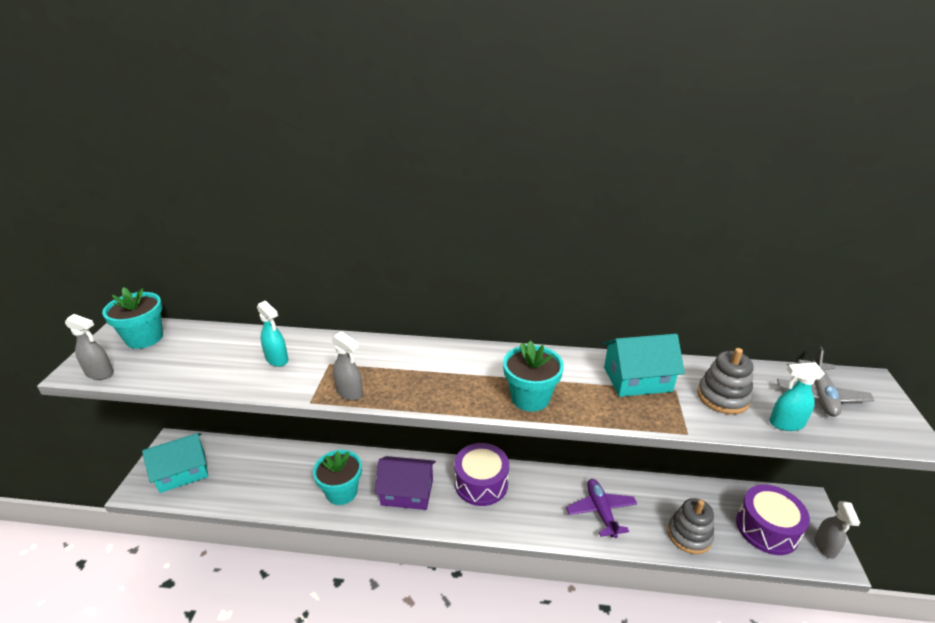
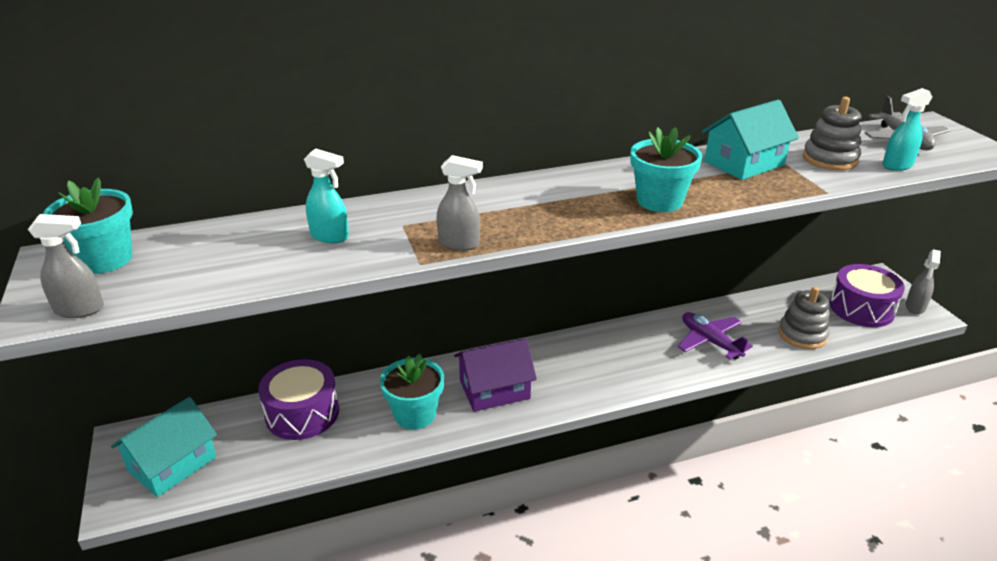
camera: 25 degrees left, 0 degrees up
(481, 483) = (571, 355): purple drum -> purple drum (302, 413)
(825, 547) = (915, 307): grey spray bottle -> grey spray bottle turned 45 degrees clockwise

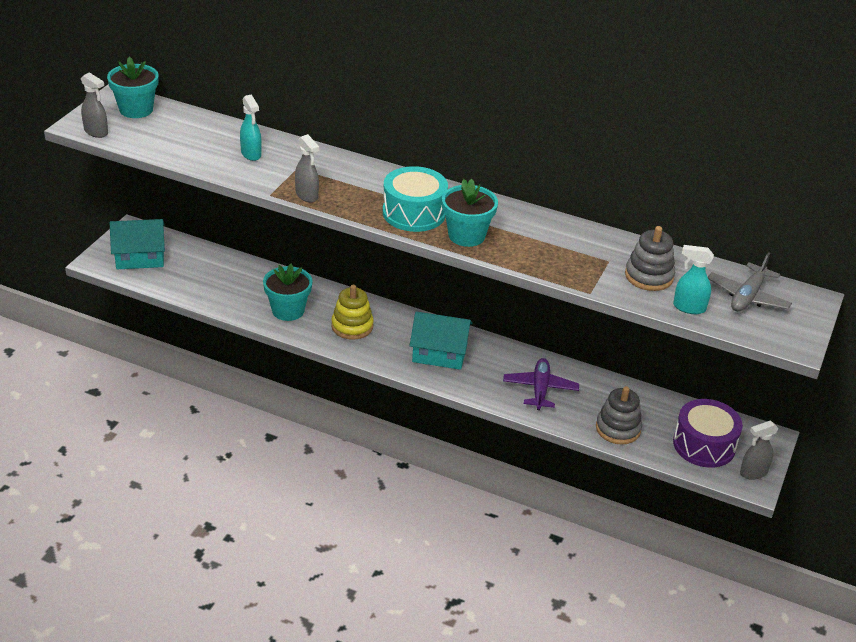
camera: 40 degrees right, 5 degrees up
(302, 413) = (231, 271): purple drum -> none
(494, 389) = (352, 326): purple house -> yellow stacking toy
(583, 206) = (414, 213): none -> turquoise drum
(744, 163) = (579, 244): turquoise house -> turquoise house (439, 353)

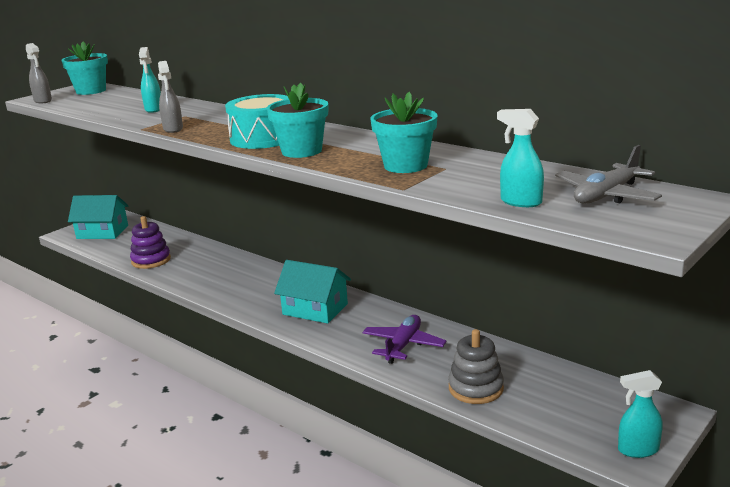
camera: 20 degrees right, 15 degrees down
(229, 298) = (151, 260): none -> purple stacking toy
(288, 310) = (195, 271): turquoise flower pot -> turquoise flower pot (405, 165)
(352, 326) = (244, 285): yellow stacking toy -> none
(649, 276) = (486, 179): grey stacking toy -> none
(704, 445) = (579, 413): purple drum -> none
(753, 472) = (637, 450): grey spray bottle -> turquoise spray bottle

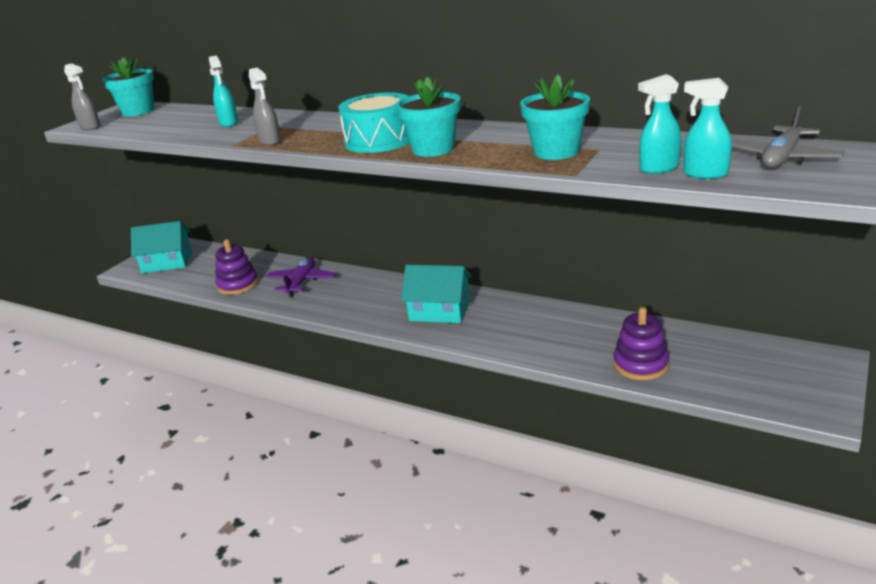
camera: 10 degrees left, 5 degrees up
(403, 345) = (548, 334): purple plane -> purple plane (301, 282)
(475, 388) = (640, 364): grey stacking toy -> purple stacking toy
(637, 450) = (821, 398): turquoise spray bottle -> turquoise spray bottle (658, 168)

